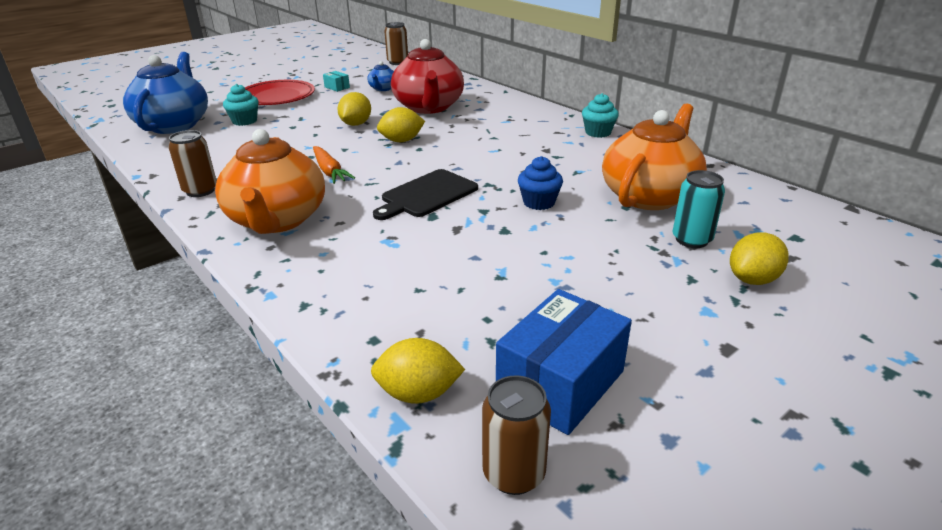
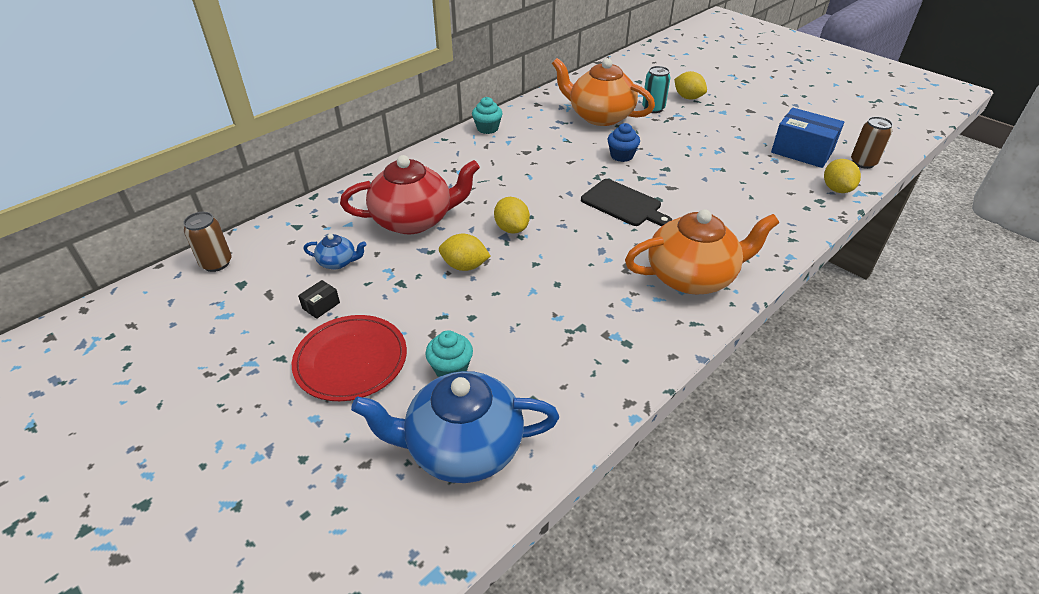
camera: 95 degrees left, 10 degrees up
(200, 191) = (655, 345): brown can -> none
(329, 171) = (591, 264): orange carrot -> none
(337, 87) = (321, 305): turquoise box -> black box

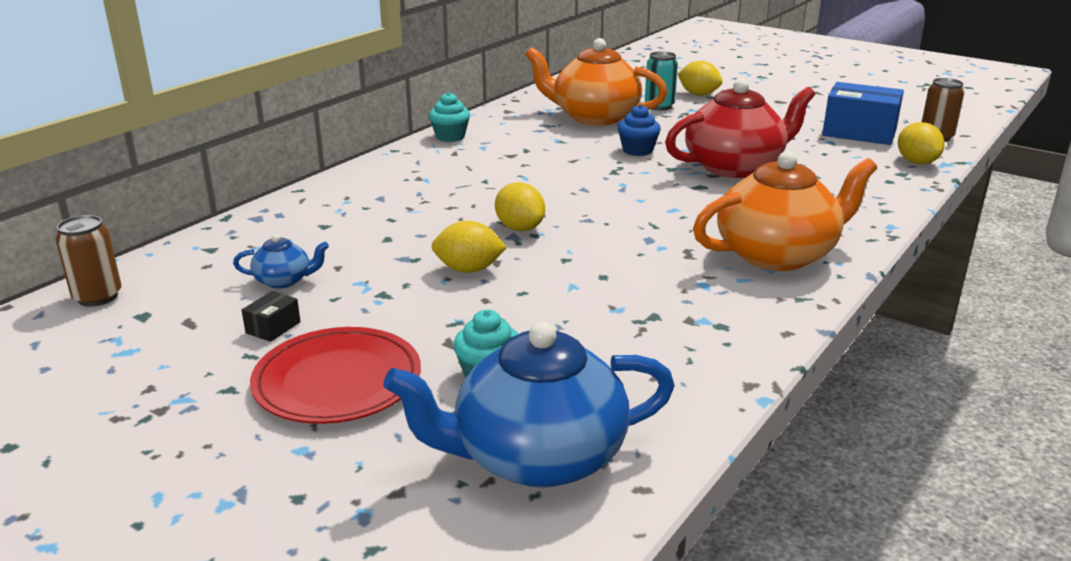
camera: 10 degrees left, 15 degrees down
(414, 220) = (380, 230): red teapot -> red teapot (735, 167)
(623, 204) = (659, 194): black cutting board -> none

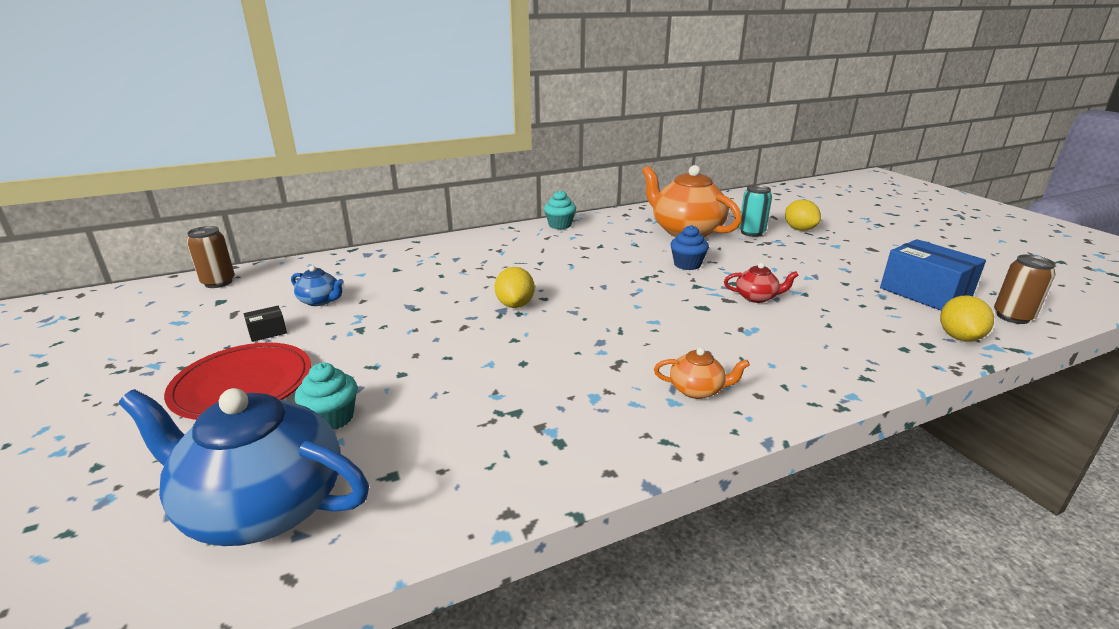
camera: 30 degrees right, 0 degrees up
(469, 269) = (437, 327): yellow lemon -> none
(735, 167) = (757, 297): red teapot -> red teapot, size x0.45
(778, 254) = (697, 390): orange teapot -> orange teapot, size x0.45

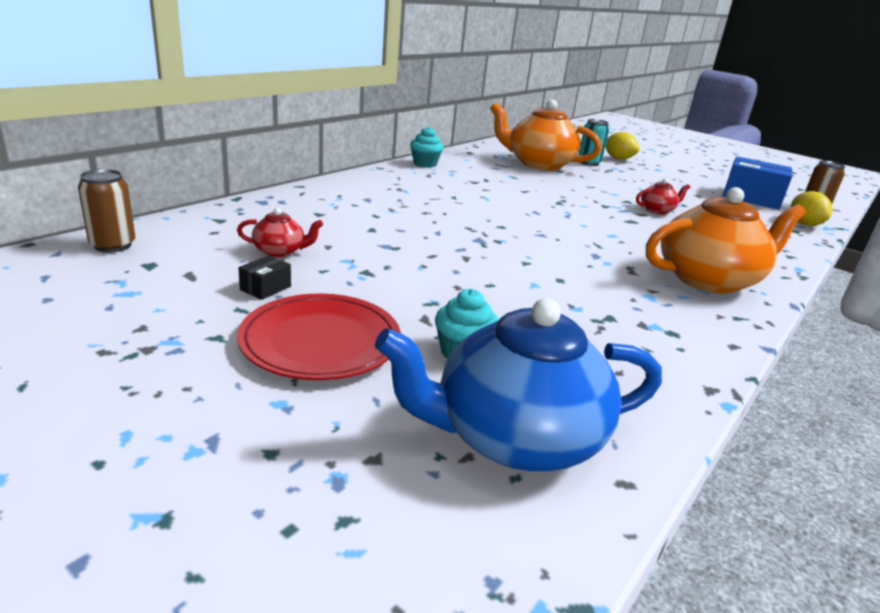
camera: 30 degrees left, 0 degrees up
(320, 301) = (280, 251): blue teapot -> red teapot
(515, 305) = (485, 234): yellow lemon -> none
(687, 264) = (576, 190): blue cupcake -> none
(697, 390) = (709, 279): orange teapot -> orange teapot, size x2.24

